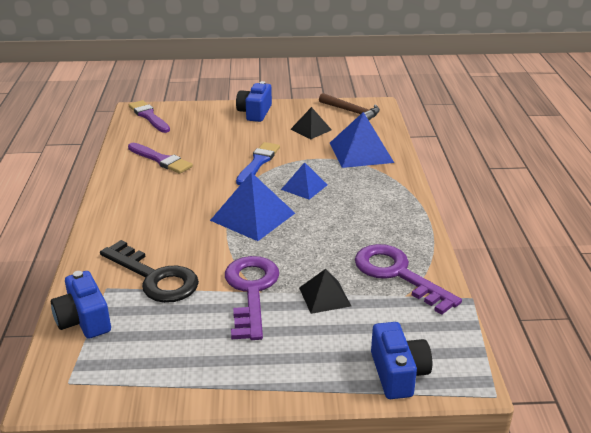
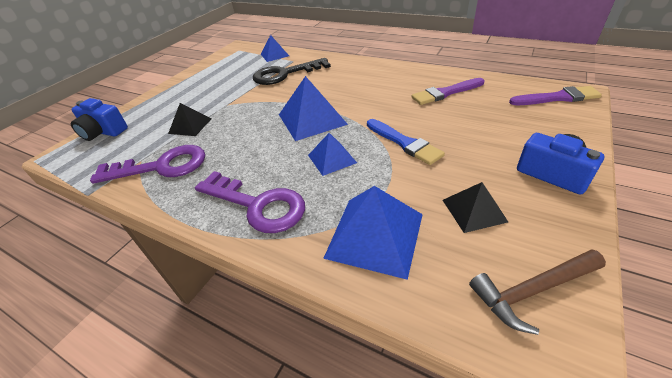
camera: 125 degrees right, 10 degrees up
(84, 320) = (274, 55): blue camera -> blue pyramid
(251, 291) = (232, 101): purple key -> purple key (257, 205)

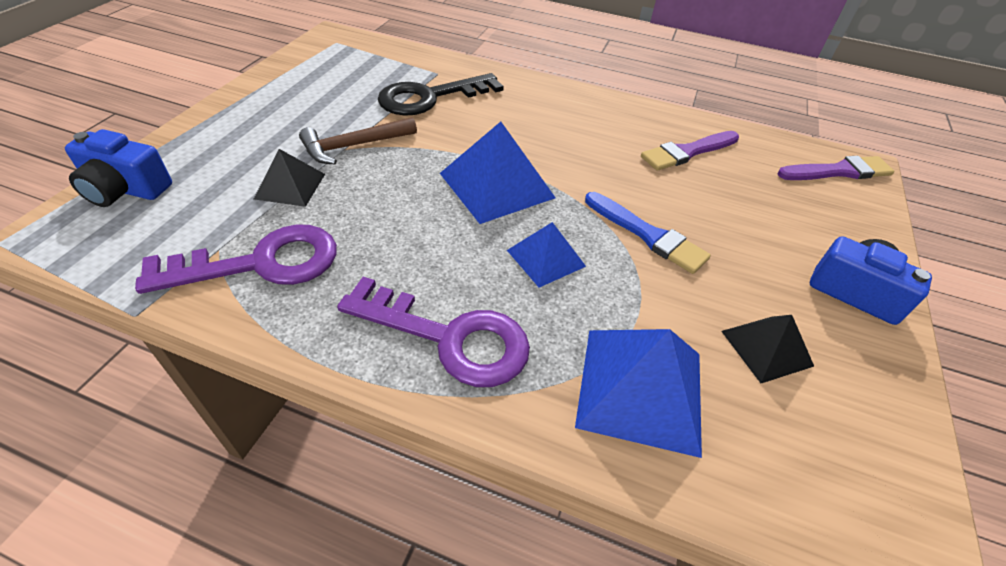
camera: 15 degrees left, 5 degrees up
(274, 55) = (402, 58): blue pyramid -> none
(532, 291) = (862, 469): brown hammer -> brown hammer (353, 146)

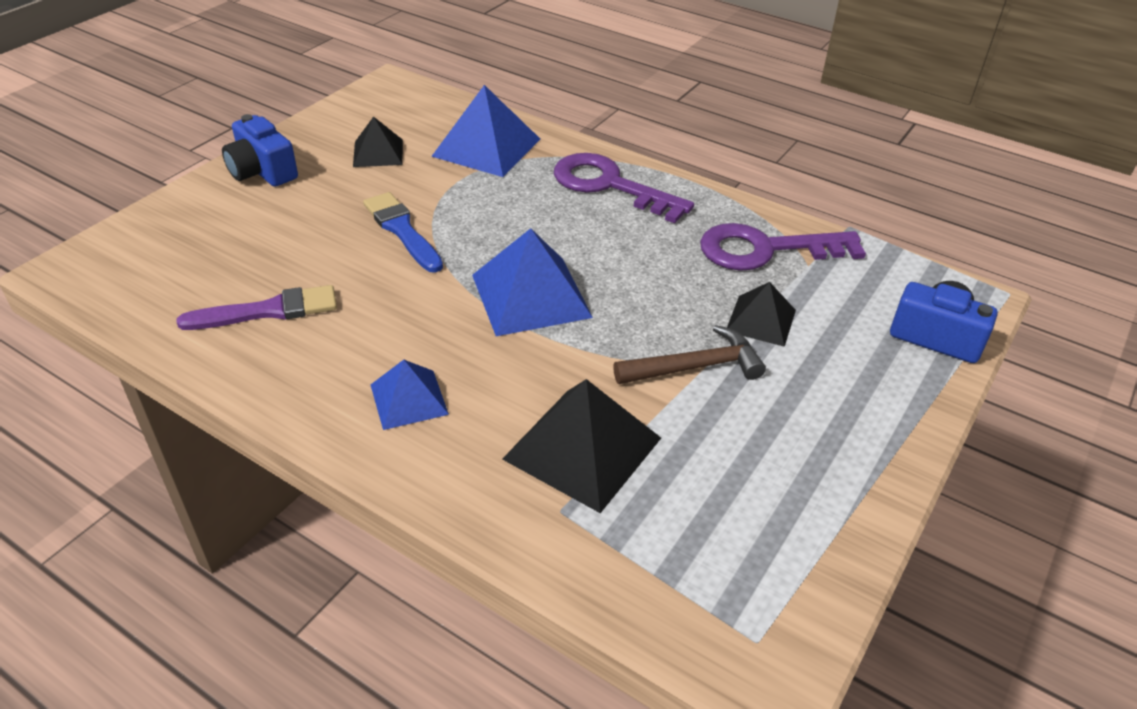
camera: 165 degrees left, 5 degrees down
(430, 97) = (582, 448): black key -> black pyramid
(546, 258) = (511, 224): blue pyramid -> blue pyramid (409, 399)
(838, 171) = (109, 266): purple brush -> none

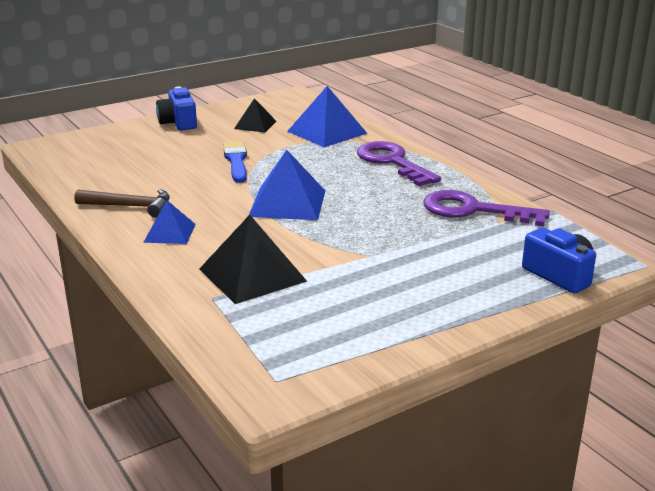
camera: 25 degrees right, 15 degrees down
(268, 311) = (126, 182): purple brush -> none
(696, 367) = (363, 255): brown hammer -> brown hammer (130, 206)
(761, 320) = (433, 242): black pyramid -> none

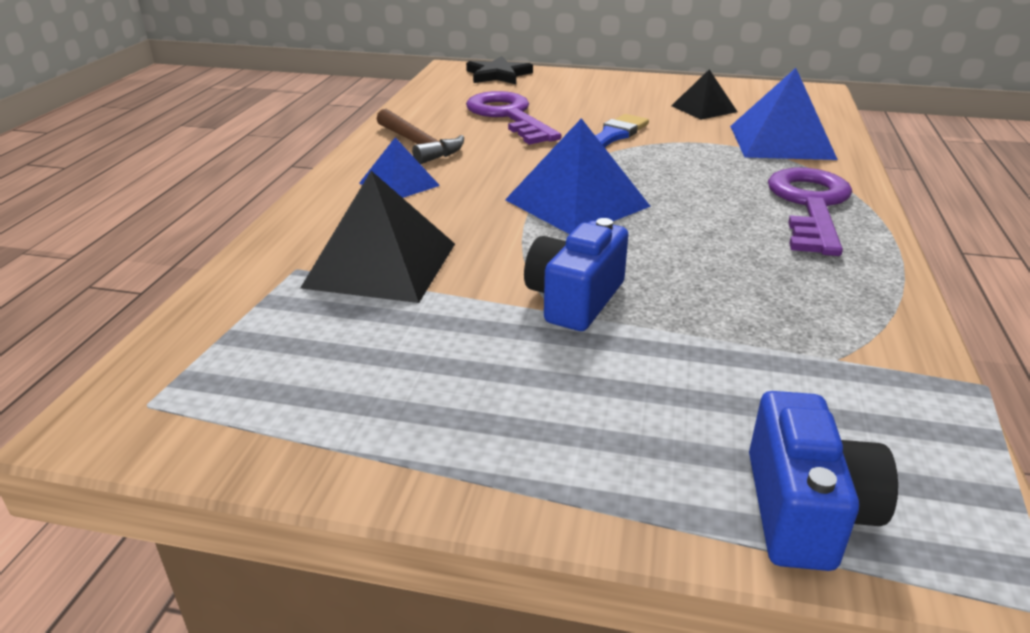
camera: 45 degrees right, 5 degrees up
(81, 142) = (498, 75): none -> black star
(178, 123) = (622, 84): blue camera -> blue camera (575, 299)
(473, 210) = (826, 321): purple key -> purple key (509, 116)

